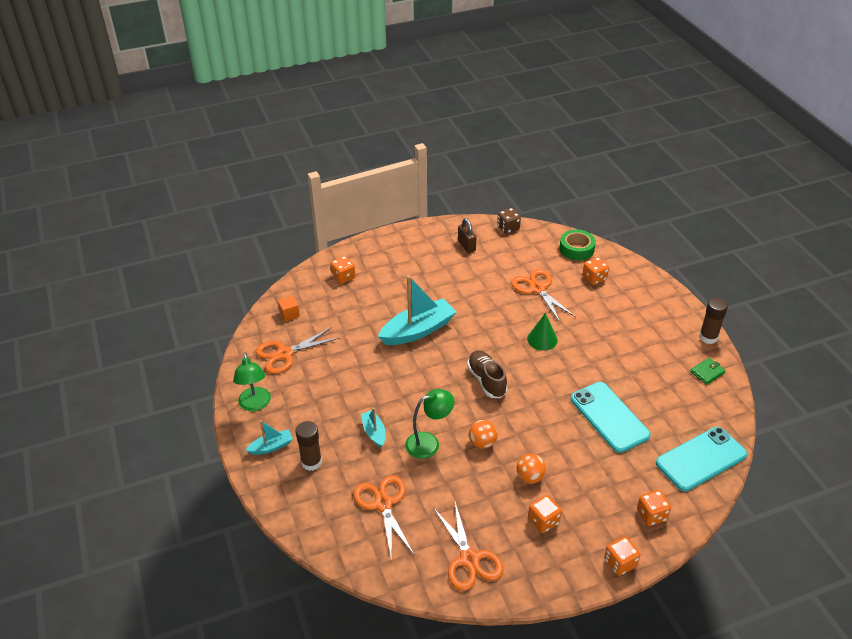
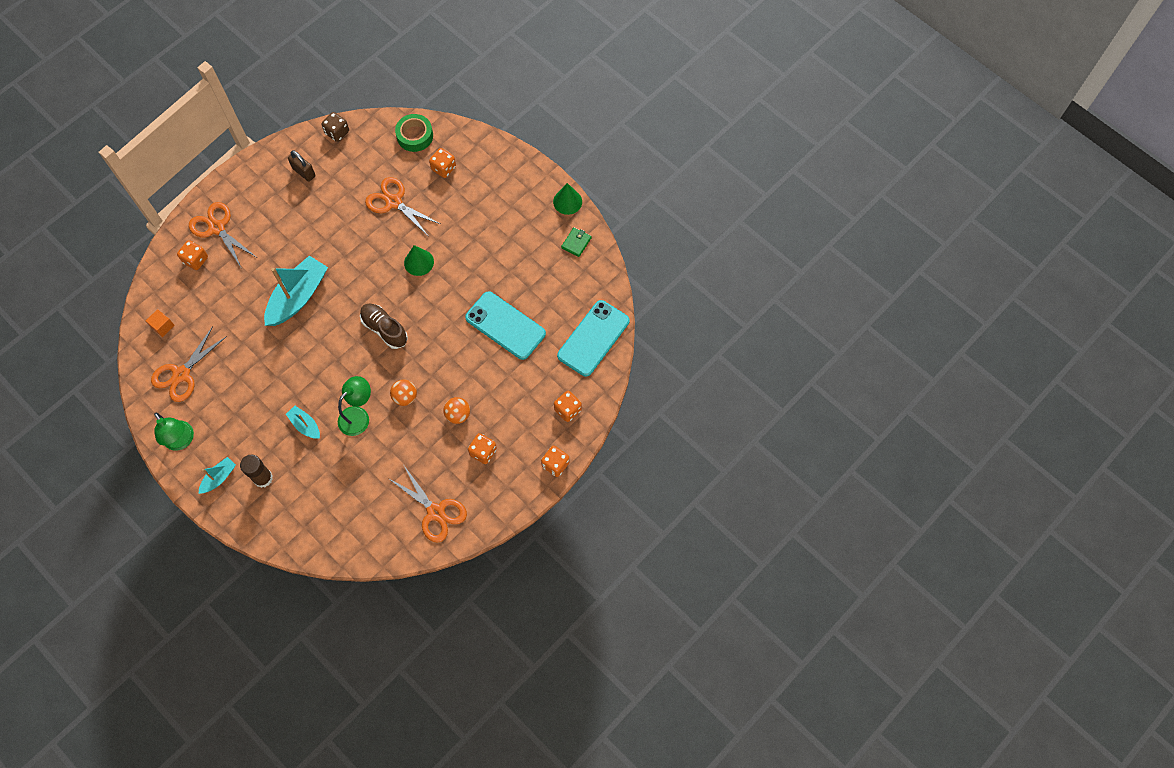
camera: 25 degrees left, 25 degrees up
(383, 504) = (344, 492): orange scissors -> orange scissors (217, 228)
(708, 337) = (567, 201): brown glue stick -> green cone

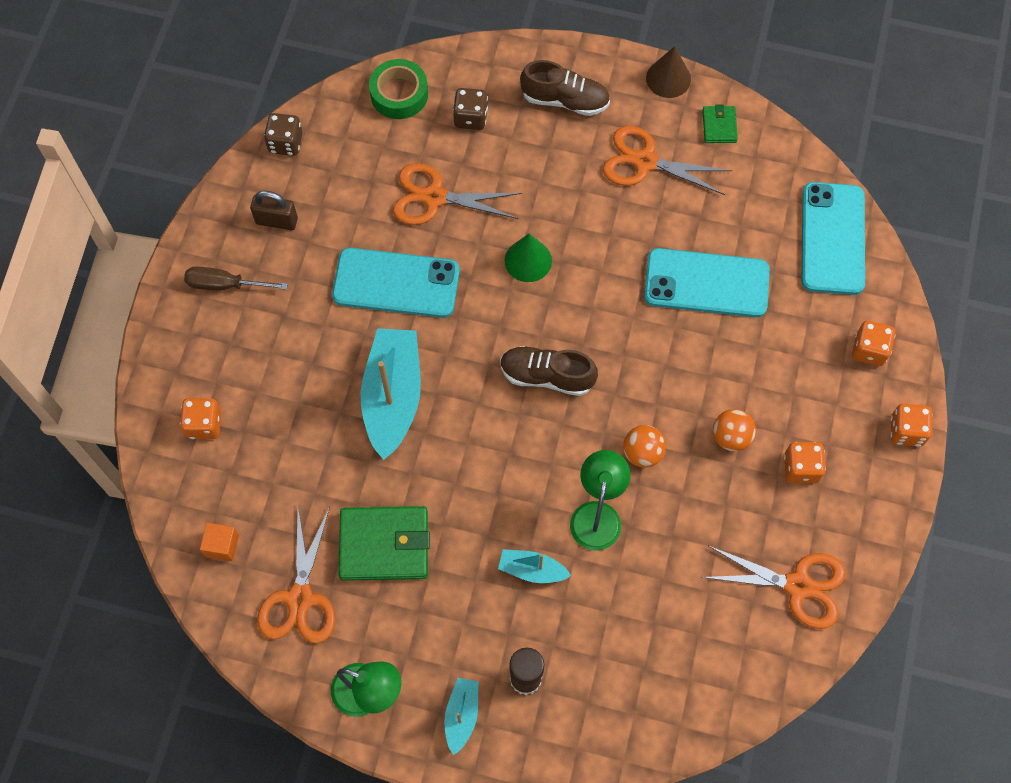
camera: 30 degrees left, 0 degrees up
(217, 228) = (204, 363): orange scissors -> orange scissors (645, 162)
(241, 371) = (384, 545): none -> green wallet
(254, 192) = (224, 285): none -> brown screwdriver
(341, 238) = (396, 283): none -> turquoise phone
(443, 168) = (470, 118): orange dice -> brown dice
(501, 184) = (565, 100): none -> brown shoe
(567, 201) = (668, 78): green cone -> brown cone

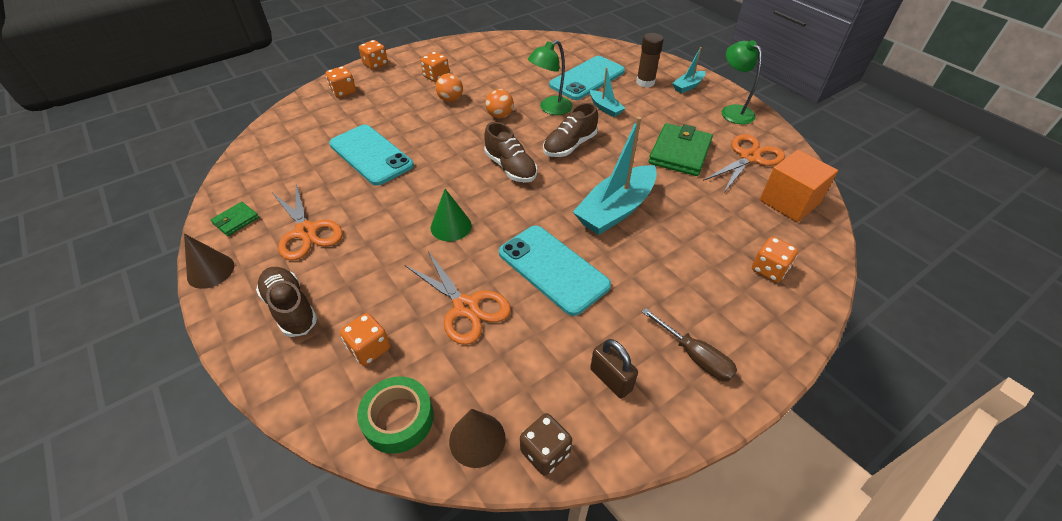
camera: 140 degrees left, 20 degrees down
(222, 545) = (789, 202): orange cube -> orange cube, size x1.98
(336, 119) = (477, 439): none -> brown cone
(384, 545) = (679, 153): green wallet -> green wallet turned 75 degrees clockwise
(470, 118) = (369, 348): brown dice -> orange dice
(516, 461) = (570, 145): none -> brown shoe
(797, 586) = (490, 52): orange scissors -> none
(833, 238) = (282, 135): turquoise phone -> turquoise phone (587, 78)

